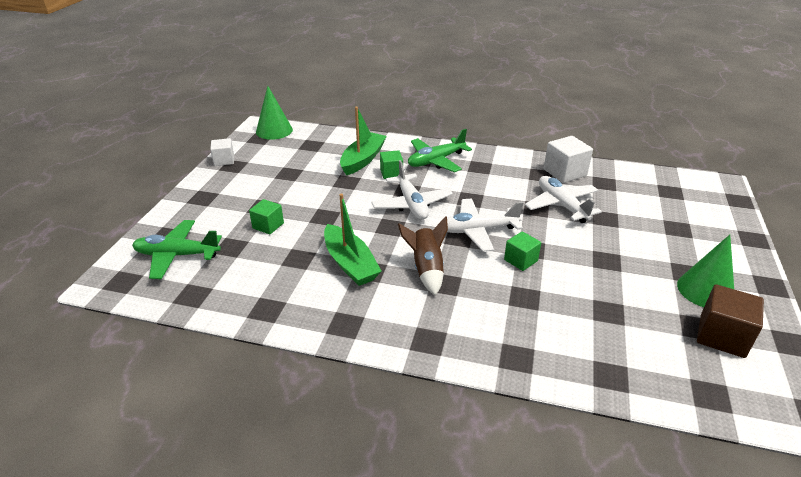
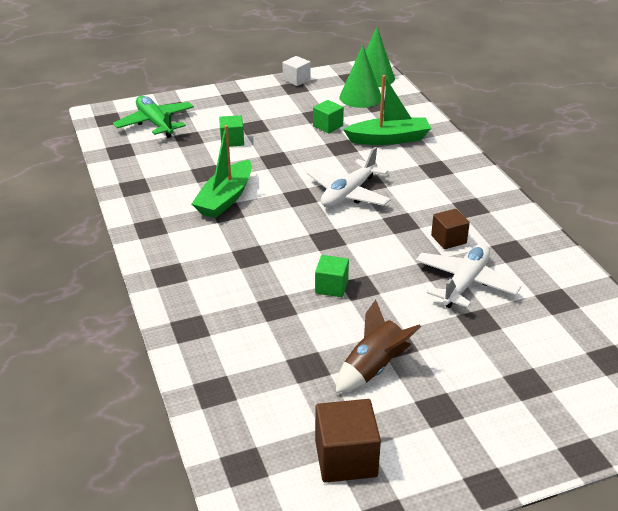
camera: 55 degrees right, 0 degrees up
(391, 173) = (387, 163): green cube -> green cube (328, 126)
(426, 269) = (259, 239): brown rocket -> brown rocket (373, 368)
(436, 161) = (444, 177): green plane -> none
(477, 231) = (350, 245): white plane -> none
(508, 190) = (448, 239): none -> brown cube
(565, 172) = (539, 265): white cube -> none
(705, 290) = (419, 431): green cone -> green cone (360, 97)

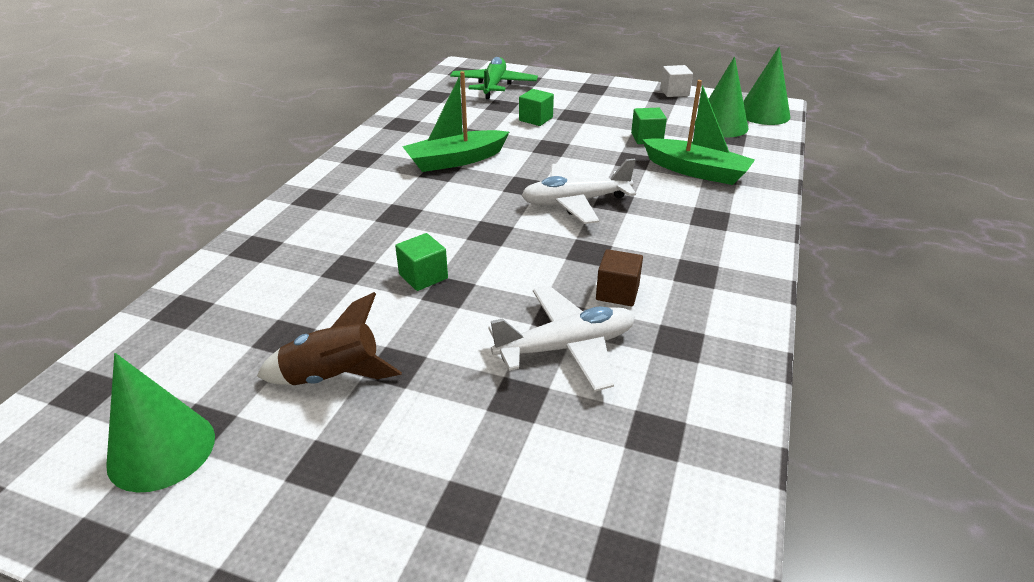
camera: 40 degrees right, 0 degrees up
(346, 458) = (161, 450): brown cube -> green cone

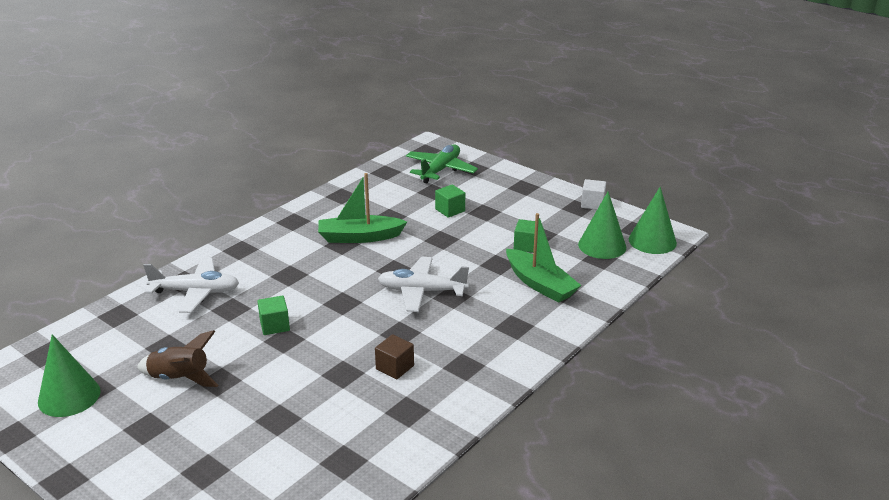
camera: 20 degrees right, 5 degrees down
(566, 347) = (331, 396): white plane -> white plane (196, 292)

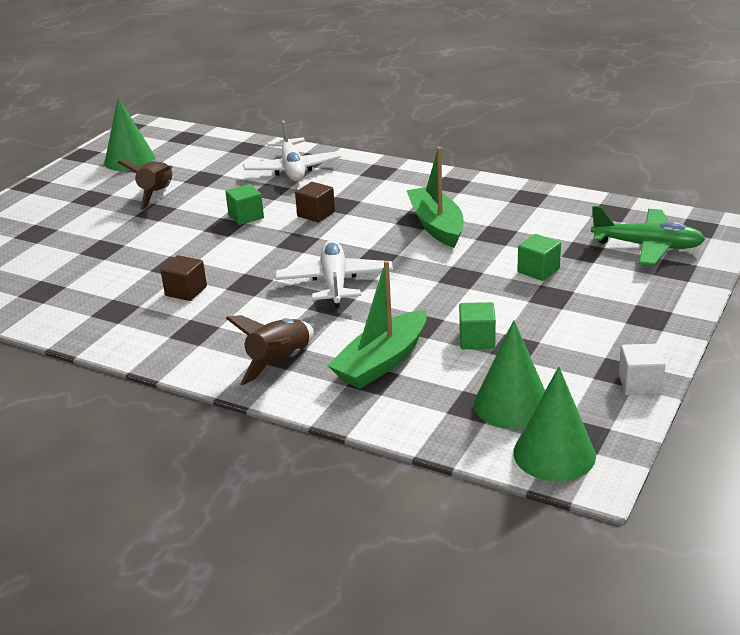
camera: 80 degrees right, 0 degrees up
(298, 288) = (316, 214): none -> brown cube
(525, 327) = (279, 362): none -> brown rocket

